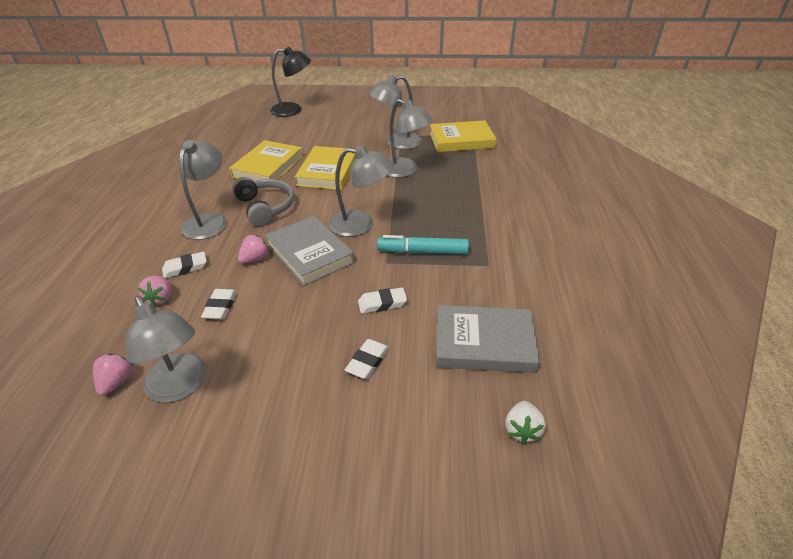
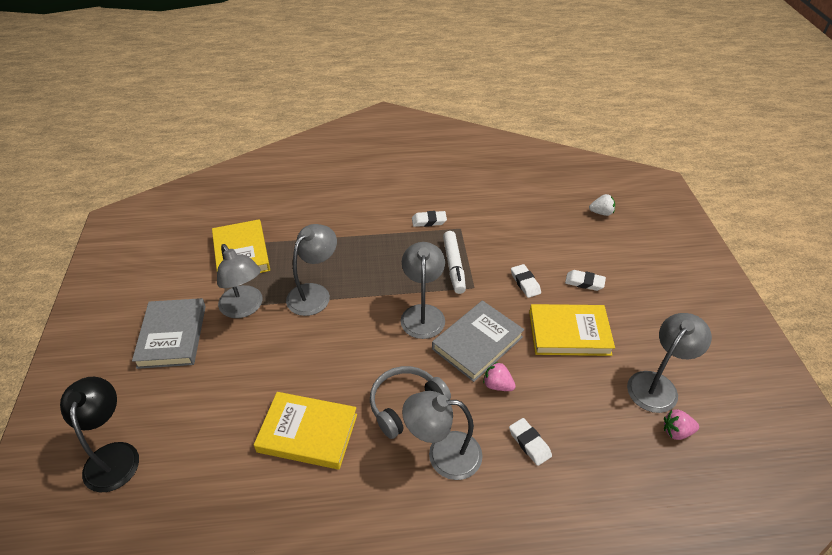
camera: 100 degrees left, 5 degrees up
(160, 298) = (578, 446): pink strawberry -> none
(220, 307) = (569, 390): white eraser -> white eraser (429, 221)
(328, 172) = (319, 363): yellow book -> yellow book (569, 333)
(422, 252) = (454, 266): turquoise marker -> white marker
(484, 343) = (543, 228): grey book -> grey book (172, 336)

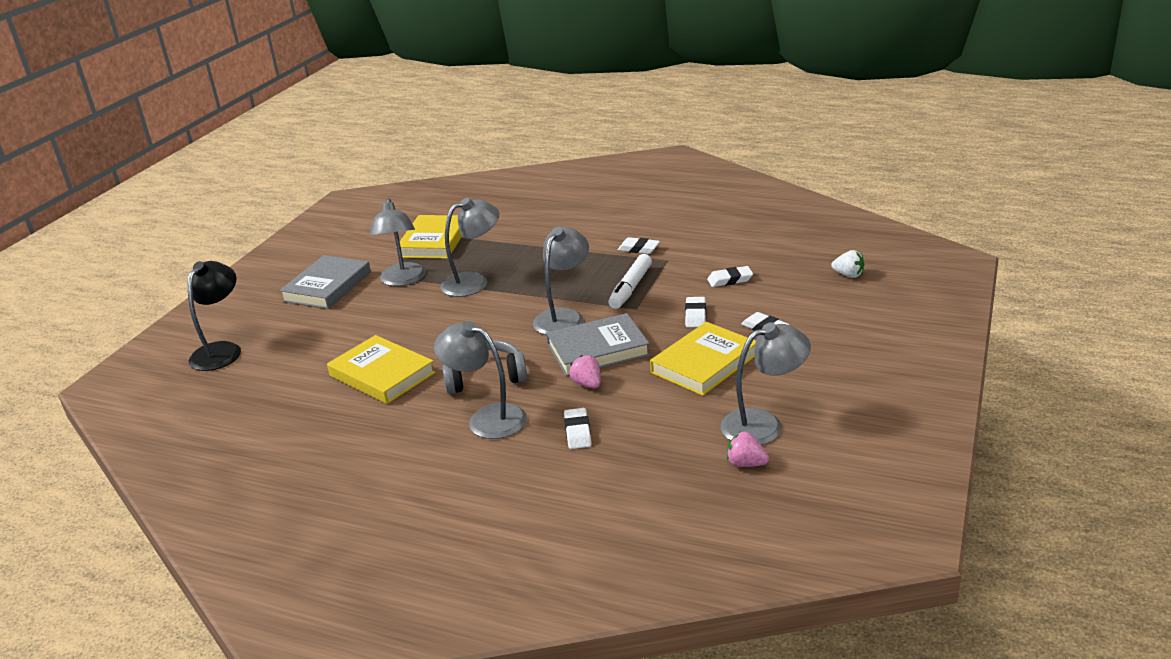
camera: 30 degrees right, 15 degrees down
(523, 238) = (730, 280): none -> white eraser
(569, 333) = (704, 363): yellow book -> yellow book turned 75 degrees counterclockwise

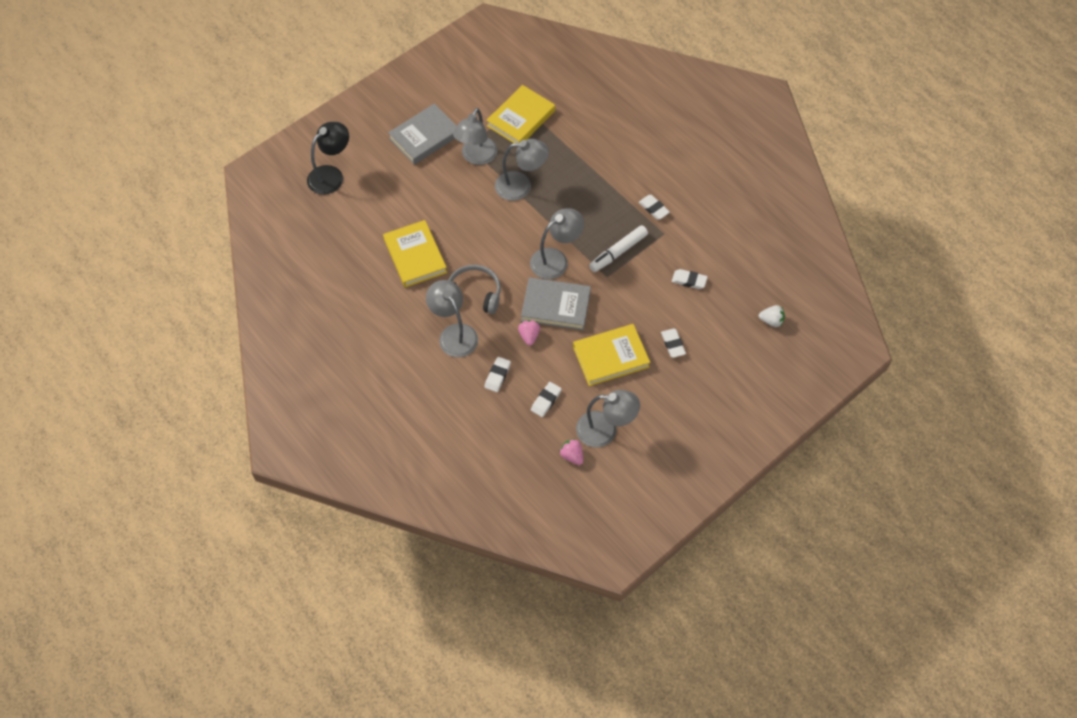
camera: 25 degrees right, 30 degrees up
(695, 315) = (639, 306): white eraser -> white eraser (546, 400)
(848, 275) = (771, 321): white strawberry -> white strawberry turned 45 degrees counterclockwise

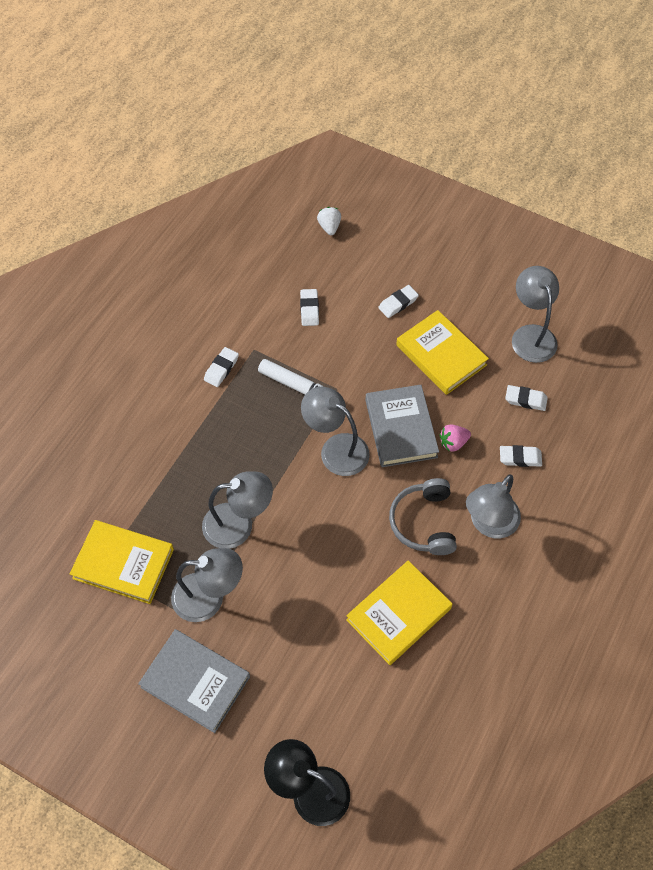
camera: 110 degrees left, 0 degrees up
(521, 186) = (238, 525): grey lamp -> grey lamp turned 105 degrees clockwise
(572, 456) = (576, 356): pink strawberry -> none

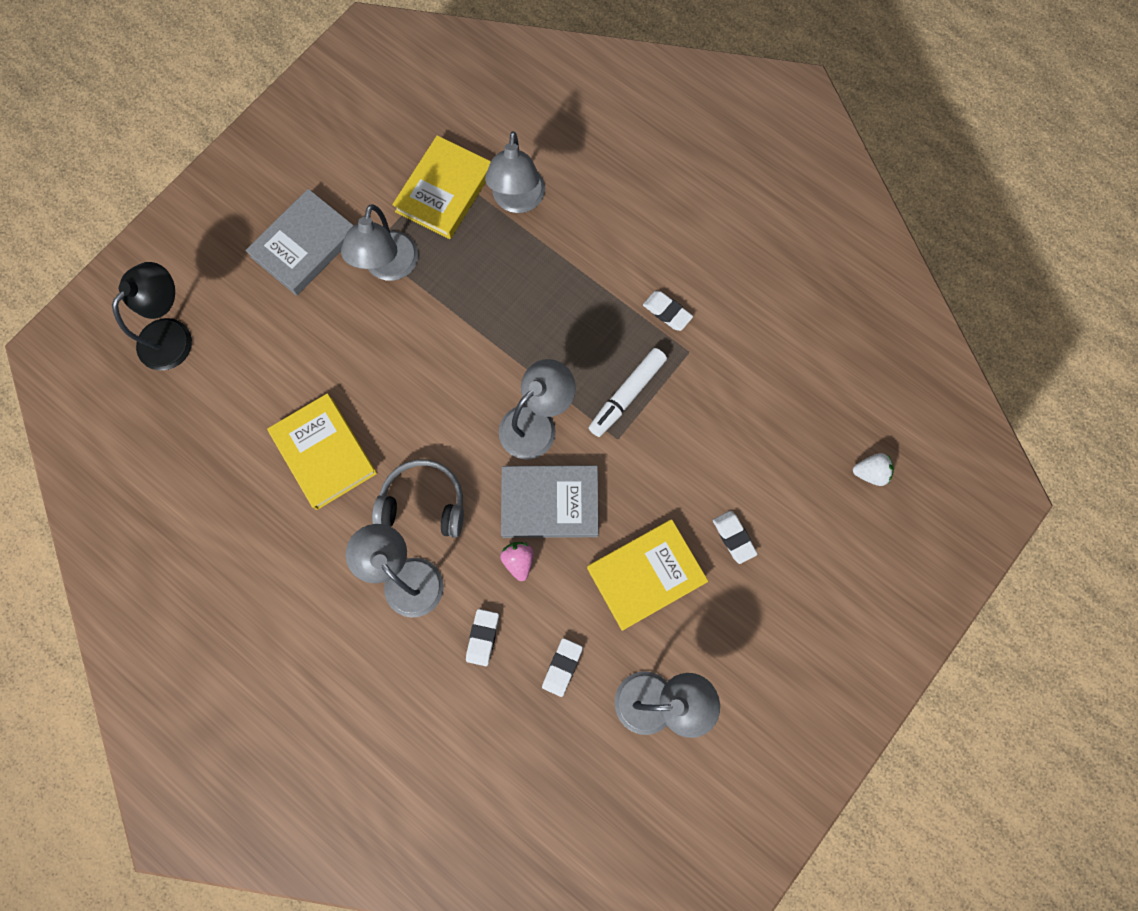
camera: 100 degrees right, 15 degrees up
(238, 525) = (464, 306): grey lamp -> grey lamp (517, 201)
(309, 309) = (739, 425): white eraser -> none

